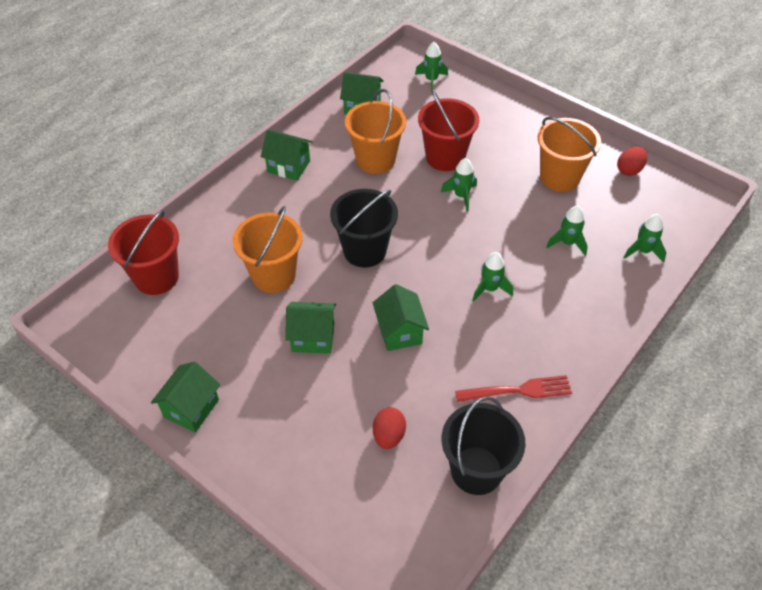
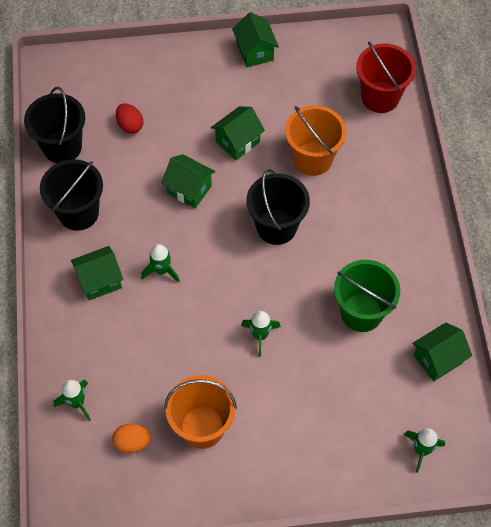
camera: 135 degrees right, 10 degrees up
(288, 166) = (415, 248): green house -> green house (100, 281)
(375, 160) = (361, 312): orange bucket -> green bucket
(445, 157) = (312, 365): red bucket -> none
(518, 390) = (78, 213): red fork -> black bucket
(567, 243) = (140, 360): green rocket -> none
(619, 201) = (132, 442): none -> orange egg
(629, 170) = (151, 490): red egg -> none

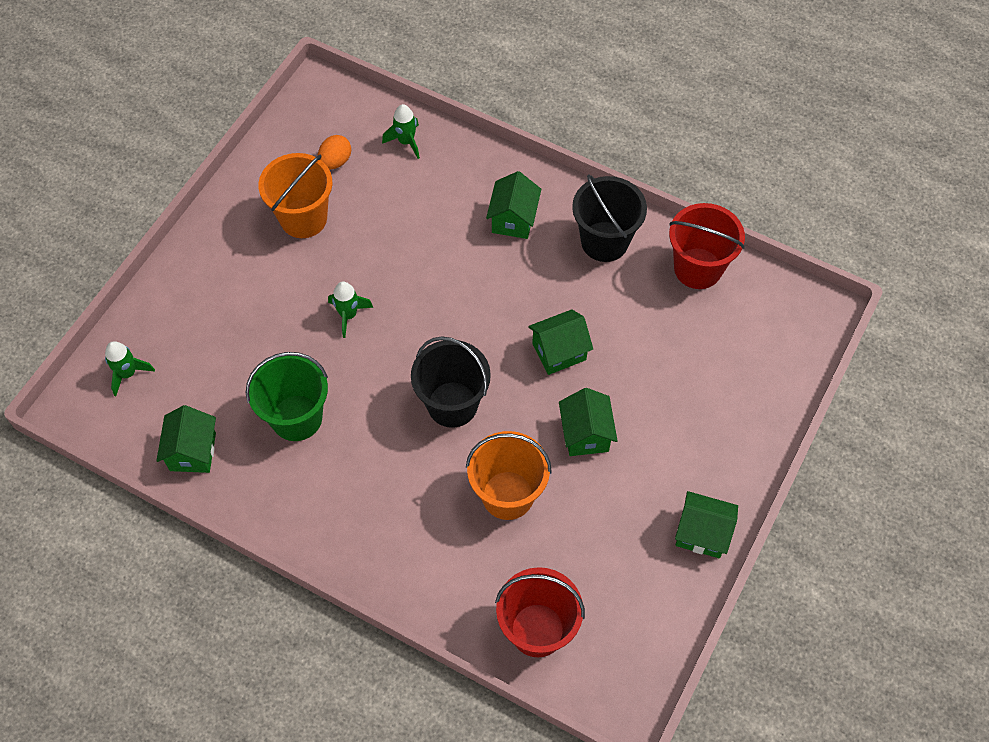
camera: 125 degrees right, 0 degrees up
(62, 147) = (698, 268): black bucket -> red bucket
(130, 125) = (682, 344): red egg -> none
(161, 270) = (484, 275): green rocket -> none

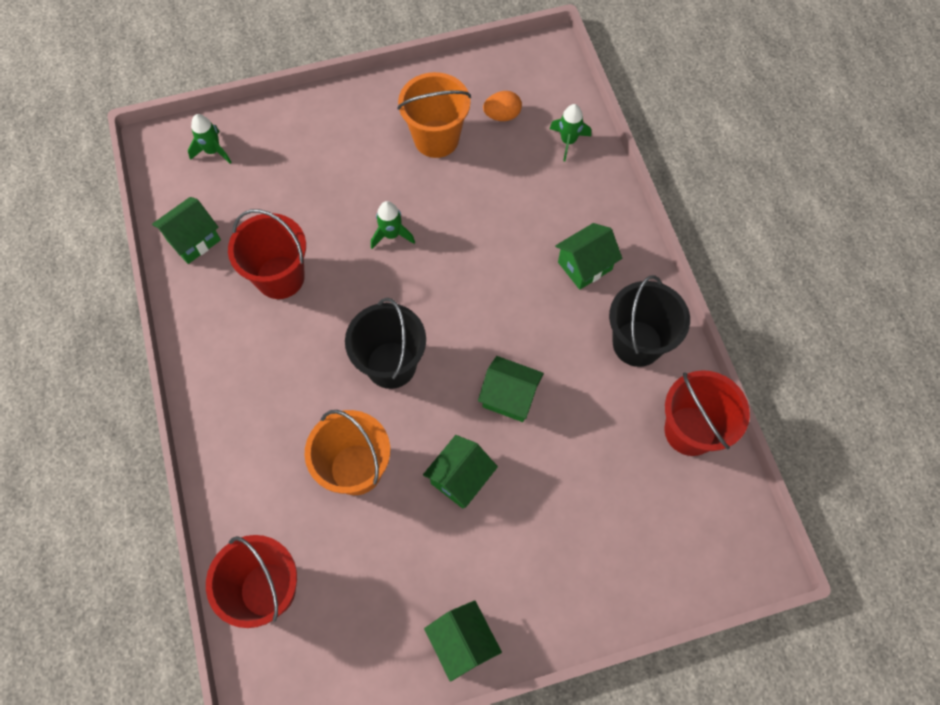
camera: 45 degrees right, 5 degrees up
(296, 418) = (280, 277): green bucket -> red bucket

